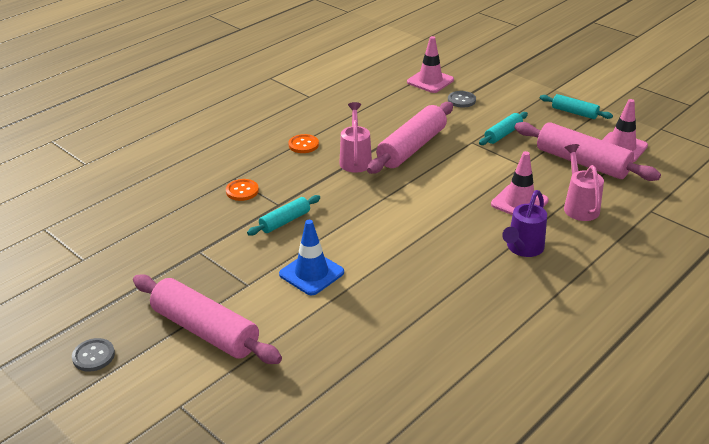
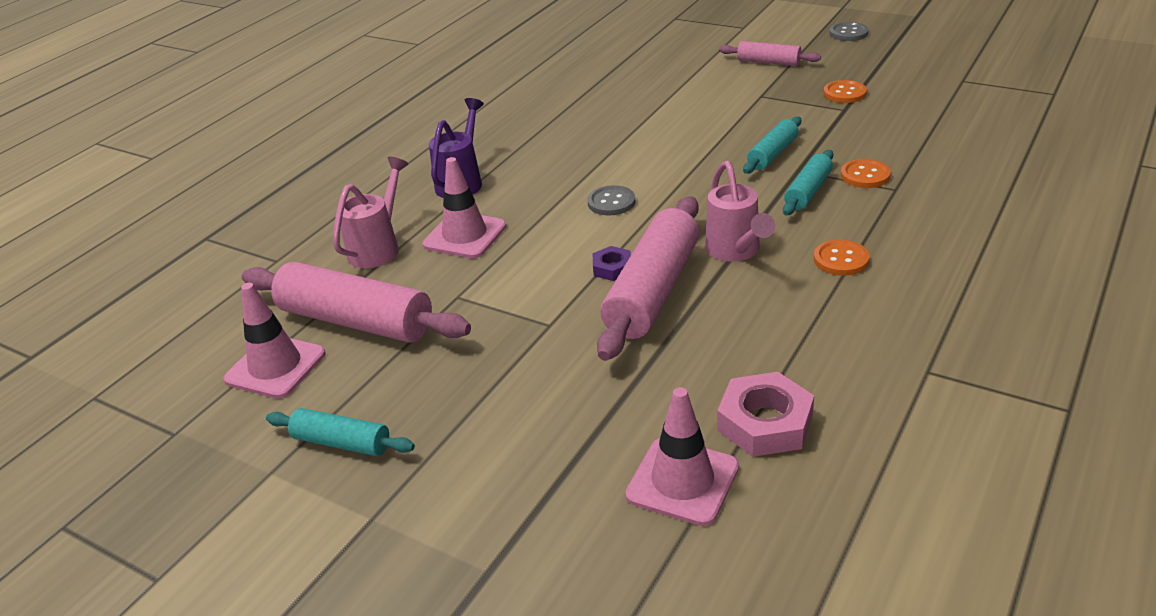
camera: 170 degrees right, 0 degrees up
(182, 269) = (844, 93): none -> orange button
(205, 330) = (768, 62): pink rolling pin -> pink rolling pin, size x0.53
(311, 273) = (700, 116): blue traffic cone -> none
(388, 91) = (765, 422): none -> pink nut
(429, 164) = (612, 268): none -> purple nut
(461, 100) = (591, 429): grey button -> grey button (611, 202)
(503, 134) = (493, 353): turquoise rolling pin -> turquoise rolling pin (808, 191)
(579, 206) = (378, 247): pink watering can -> pink watering can turned 135 degrees counterclockwise

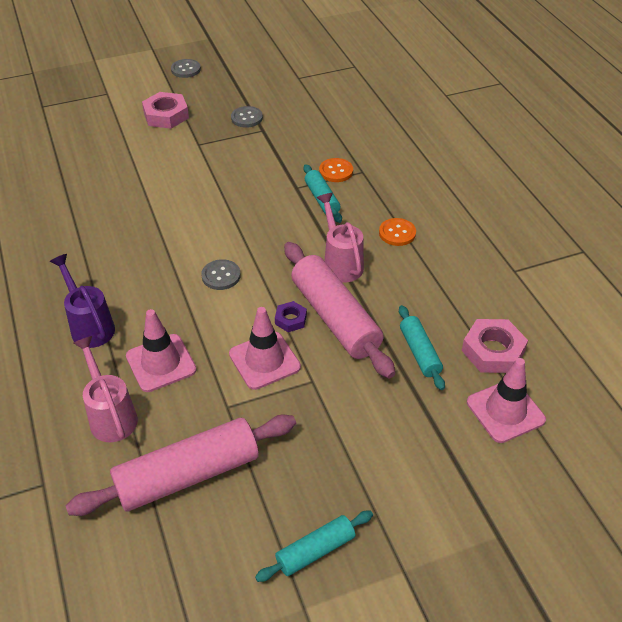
camera: 55 degrees left, 10 degrees up
(275, 367) = (186, 549): pink traffic cone -> pink traffic cone (264, 360)
(736, 251) = (340, 262): pink watering can -> pink watering can turned 135 degrees counterclockwise
(768, 62) = (166, 115): pink rolling pin -> pink nut
(772, 154) = (266, 184): turquoise rolling pin -> turquoise rolling pin (419, 352)
(844, 93) = (247, 118): orange button -> grey button

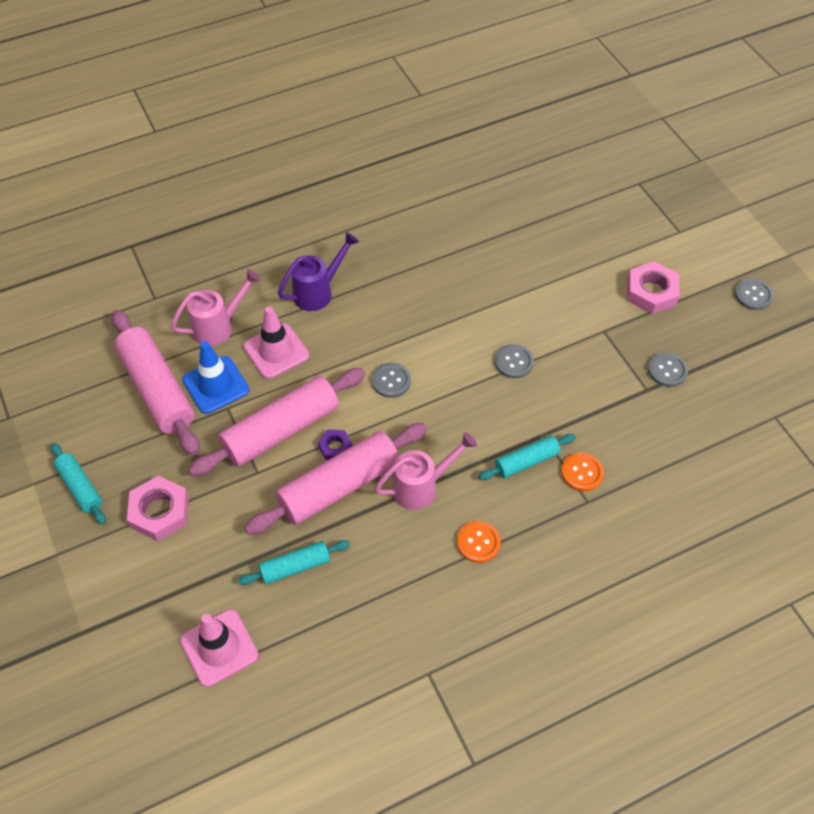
camera: 85 degrees right, 10 degrees up
(194, 417) = (216, 385): none -> blue traffic cone
(218, 196) = (514, 362): none -> grey button
(264, 360) = (281, 430): pink traffic cone -> pink rolling pin
(493, 351) = (300, 640): pink nut -> pink nut (160, 512)

